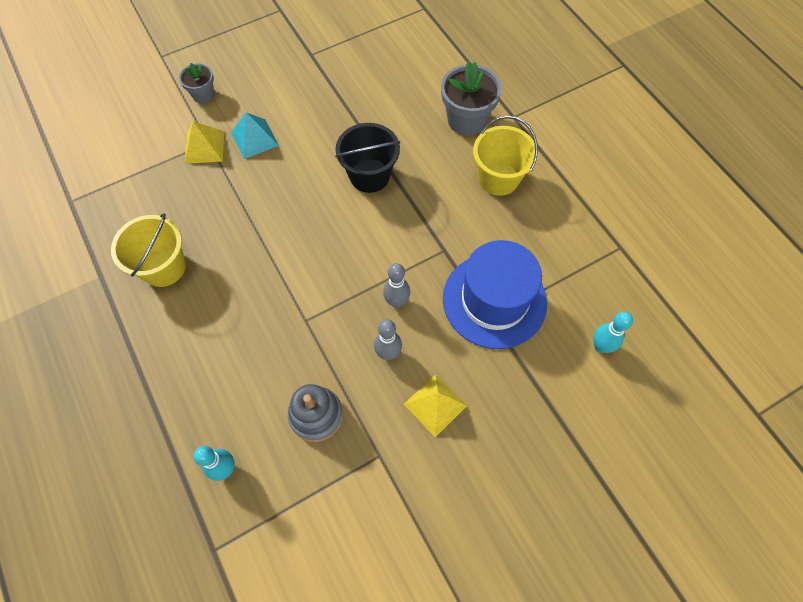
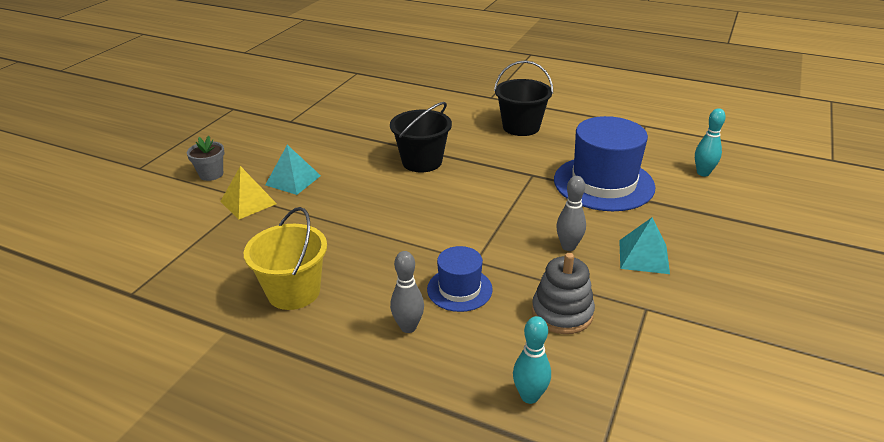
camera: 35 degrees left, 30 degrees down
(269, 341) = (459, 289): none -> blue hat
(396, 302) = (535, 216): grey bowling pin -> grey bowling pin (408, 327)
(435, 405) = (643, 256): yellow pyramid -> turquoise pyramid
(466, 120) = (459, 110): grey flower pot -> none
(498, 178) = (521, 127): yellow bucket -> black bucket

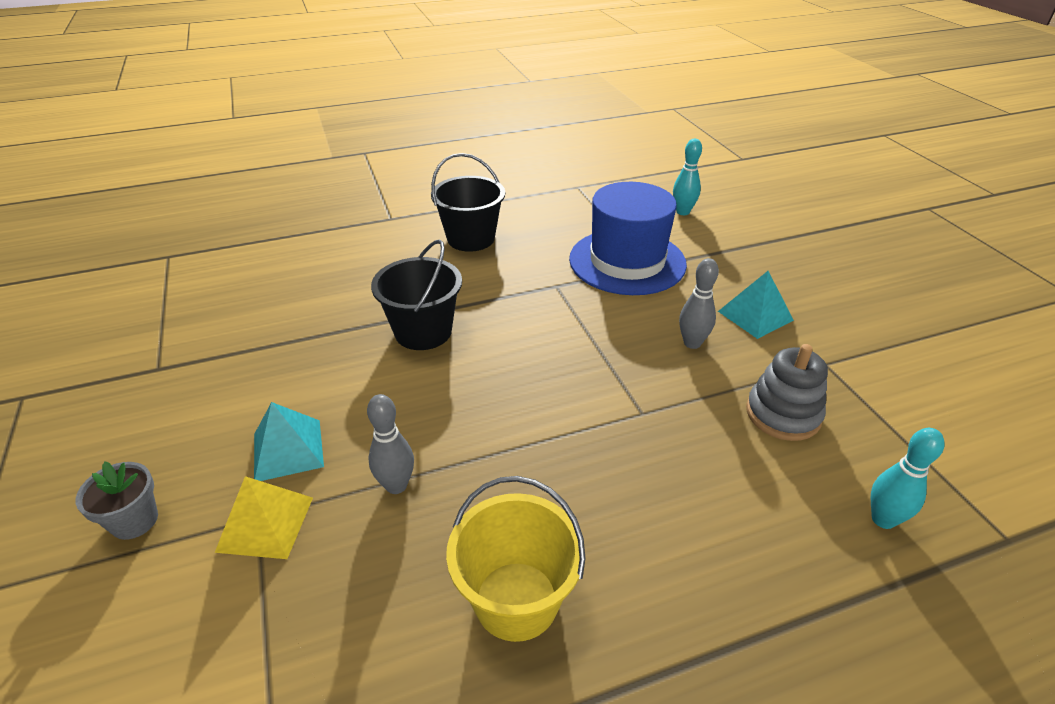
camera: 45 degrees left, 5 degrees up
(408, 327) = (694, 537): grey bowling pin -> grey bowling pin (396, 485)
(459, 289) = (674, 455): blue hat -> none

